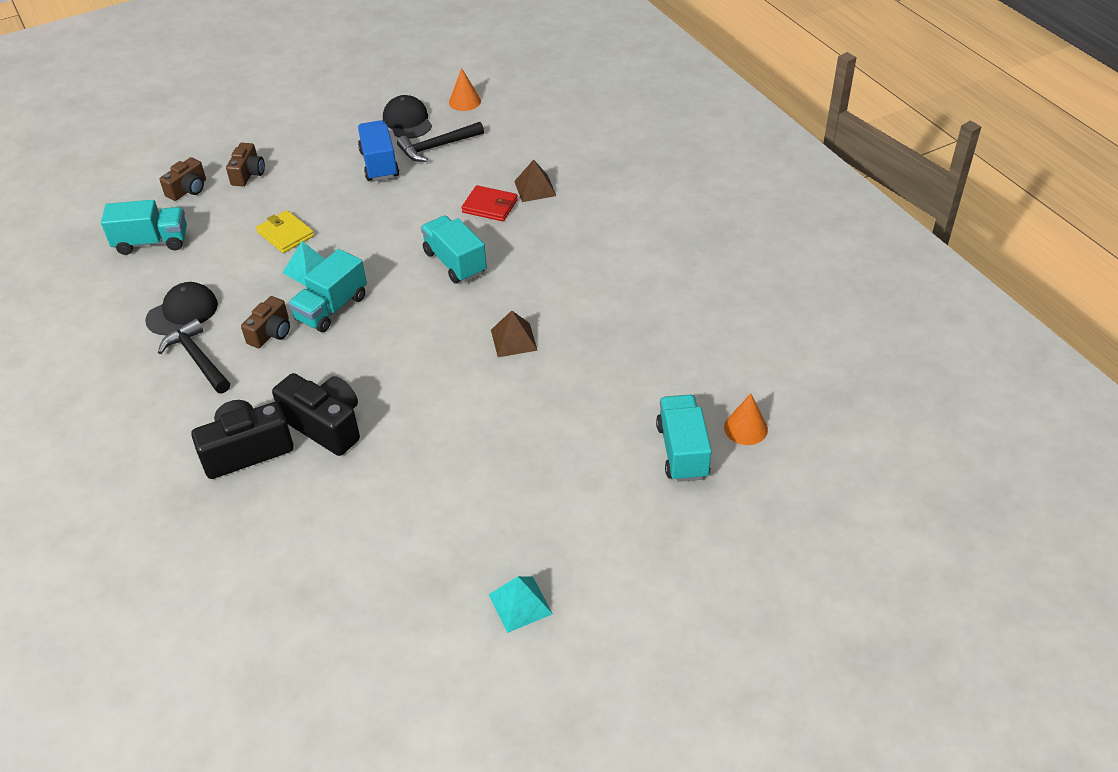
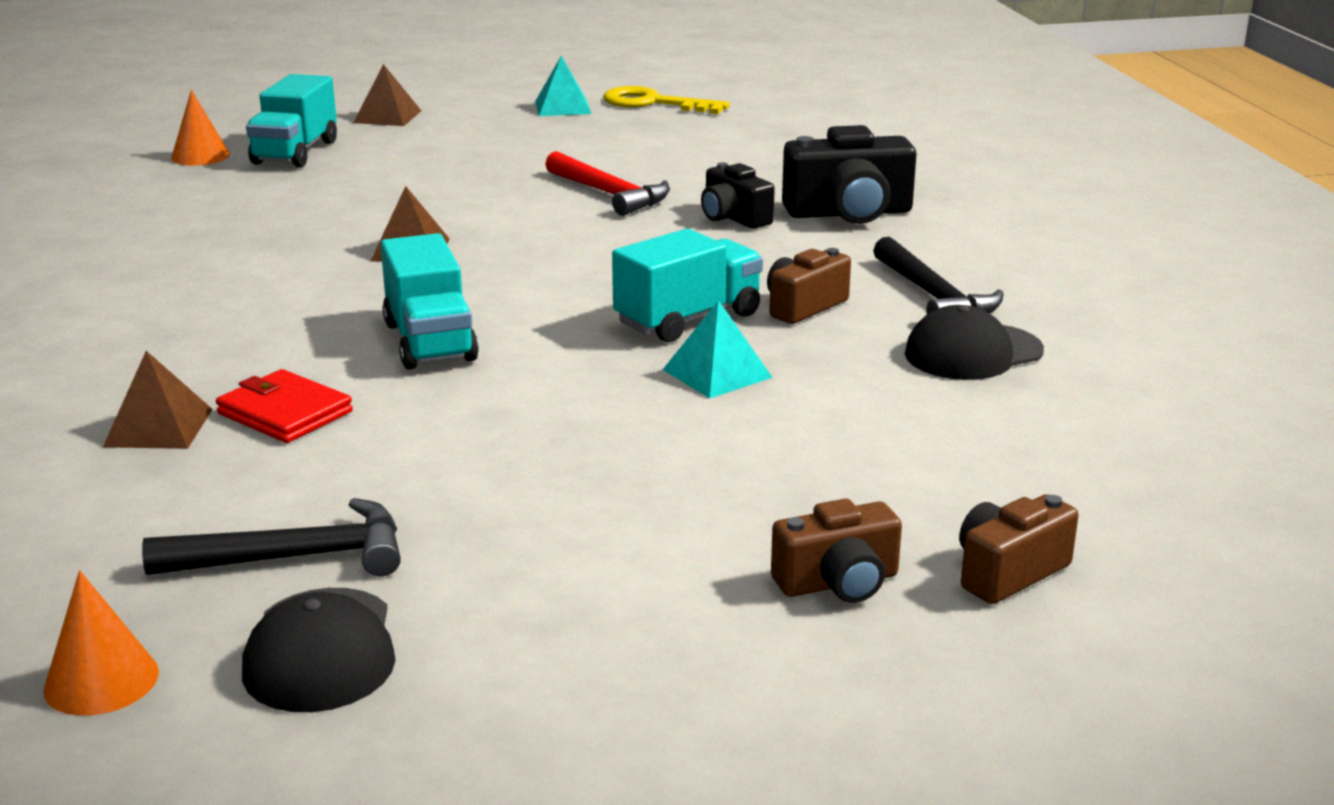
camera: 165 degrees left, 20 degrees down
(152, 242) = (1073, 471): turquoise truck -> none
(248, 174) = (838, 583): brown camera -> brown camera turned 135 degrees counterclockwise
(285, 234) = (754, 436): yellow wallet -> none
(325, 425) = (733, 218): black camera -> black camera, size x0.62
(379, 164) = (473, 542): blue truck -> none
(419, 439) = (609, 194): none -> red hammer
(439, 638) = (654, 103): none -> yellow key
(661, 540) = (387, 116): none -> brown pyramid

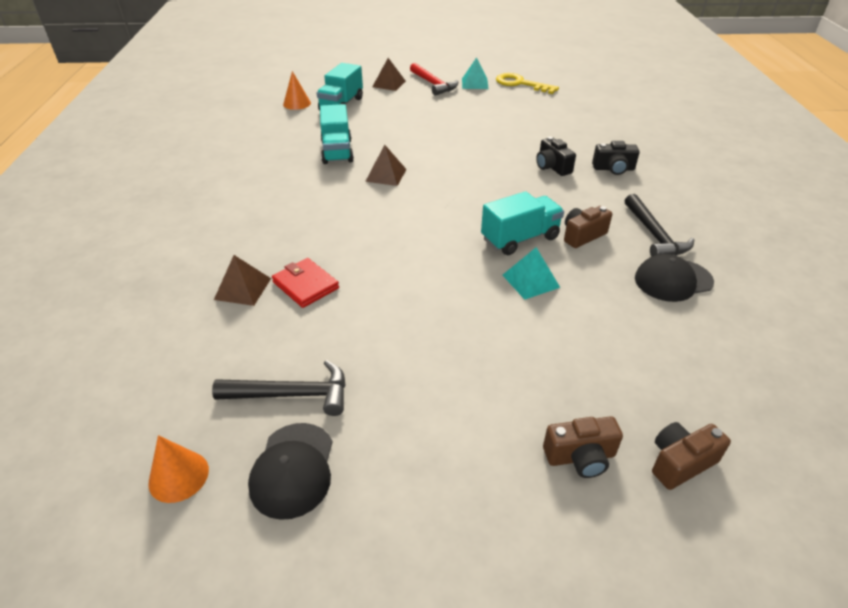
camera: 10 degrees right, 15 degrees up
(430, 342) = (385, 241): turquoise truck -> turquoise truck (337, 151)
(609, 194) = (490, 145): red hammer -> red hammer (433, 84)
(849, 213) = (613, 169): black camera -> black camera, size x0.62

